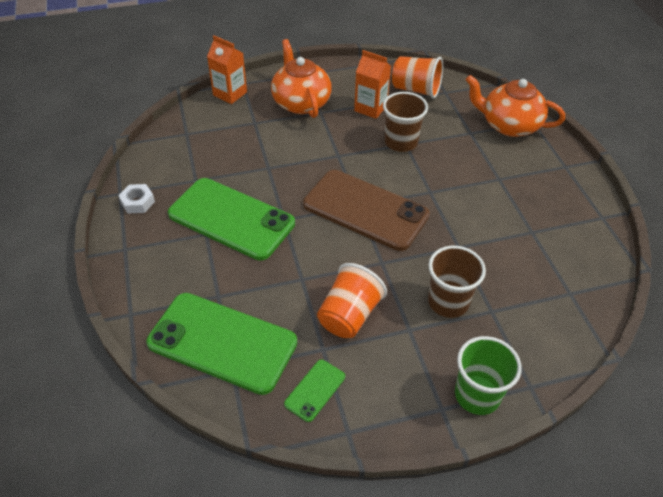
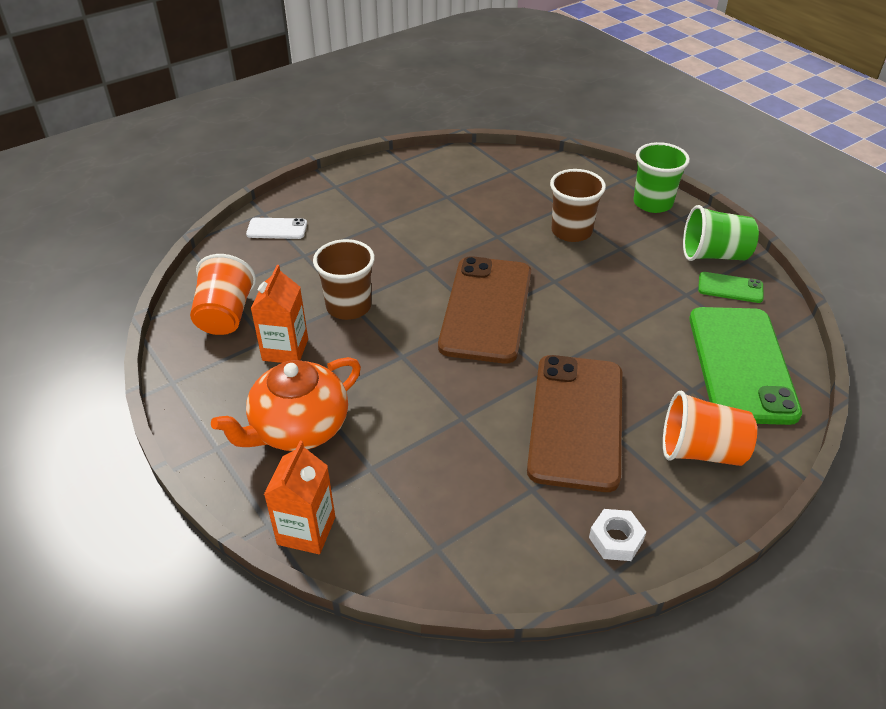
camera: 110 degrees left, 5 degrees down
(231, 219) = (576, 421): green phone -> brown phone
(349, 315) = (636, 287): orange cup -> orange cup (701, 451)
(368, 404) = (714, 255): none -> green cup
(509, 125) = (277, 229): orange teapot -> white phone

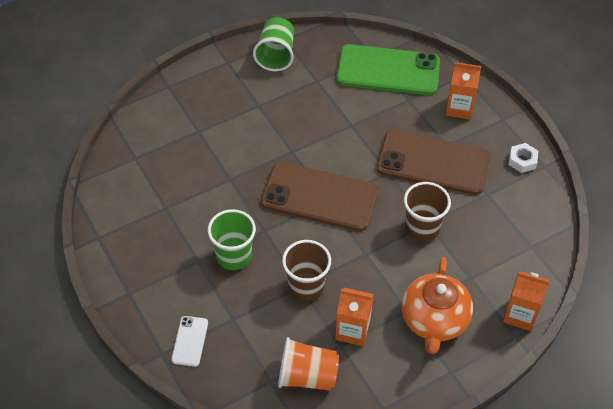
camera: 85 degrees left, 10 degrees up
(298, 428) = (434, 320): orange teapot -> orange teapot turned 45 degrees clockwise
(571, 231) = (232, 131): brown cup -> brown cup (422, 228)
(652, 203) = (205, 74): green cup -> green cup (234, 256)
(701, 451) = (459, 108): orange cup -> orange carton
(730, 288) = (313, 56): green phone -> none

